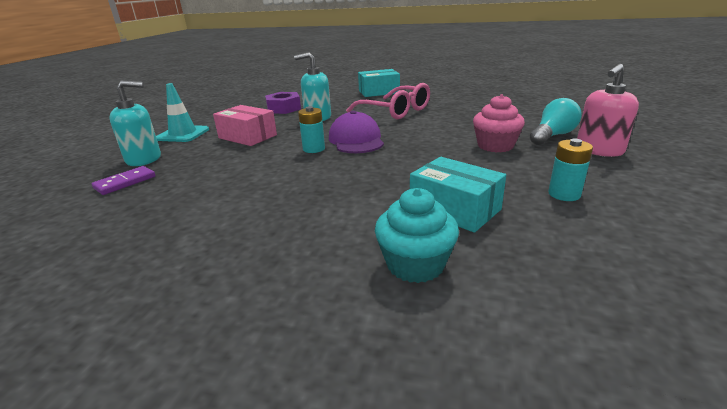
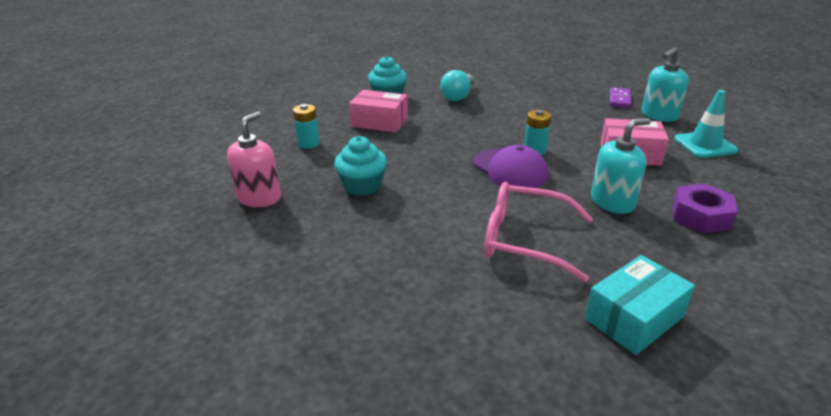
camera: 155 degrees right, 5 degrees up
(454, 209) = (379, 122): turquoise box -> pink box
(495, 146) = (362, 186): pink cupcake -> turquoise cupcake
(552, 136) = (299, 215): turquoise light bulb -> turquoise light bulb (458, 96)

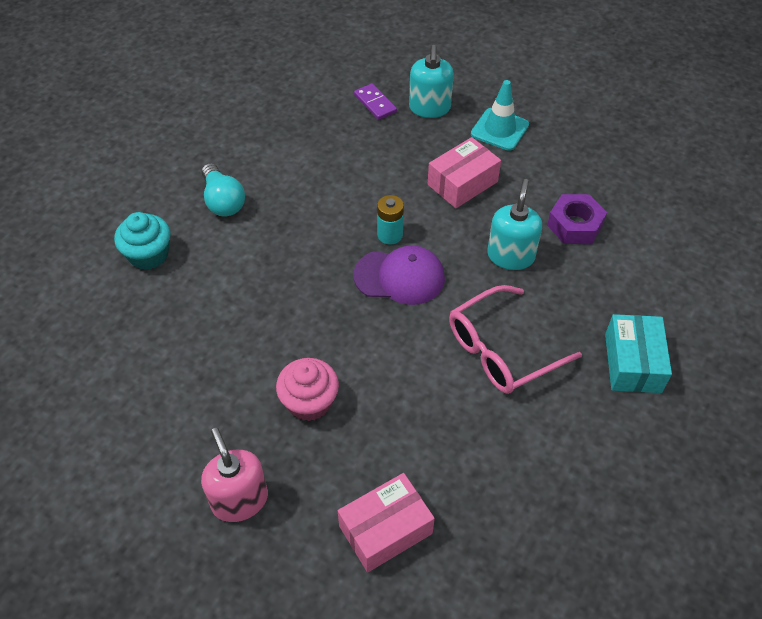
camera: 50 degrees left, 20 degrees up
(309, 143) = (173, 393): turquoise battery -> none
(362, 186) = (309, 402): turquoise cupcake -> pink cupcake
(379, 122) = (199, 303): pink box -> pink box (385, 529)

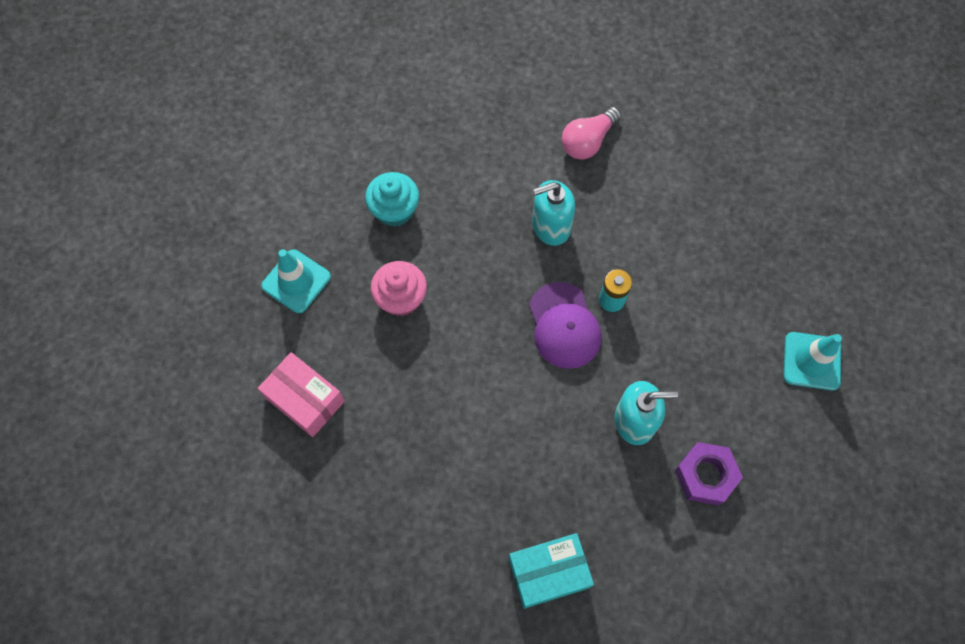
camera: 70 degrees right, 15 degrees up
(149, 255) = (501, 111): turquoise cupcake -> turquoise cupcake (394, 210)
(223, 201) = (588, 141): turquoise light bulb -> pink light bulb
(240, 500) = (296, 281): pink soap dispenser -> turquoise traffic cone
(375, 103) = (786, 224): purple domino -> none
(429, 108) = (808, 280): turquoise soap dispenser -> turquoise soap dispenser (550, 226)
(462, 183) = (712, 346): pink box -> none
(501, 350) = (515, 443): pink glasses -> none

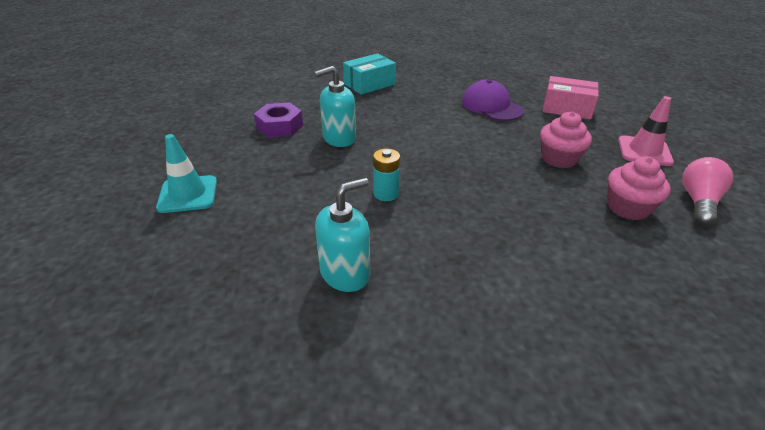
camera: 160 degrees right, 30 degrees down
(296, 281) = (644, 151): turquoise traffic cone -> pink traffic cone
(394, 210) = (628, 208): turquoise cupcake -> pink cupcake
(550, 226) = (475, 231): turquoise soap dispenser -> turquoise soap dispenser (345, 273)
(564, 326) = (418, 171): purple cap -> purple cap (491, 106)
(588, 141) = (489, 327): pink light bulb -> pink light bulb (698, 202)

